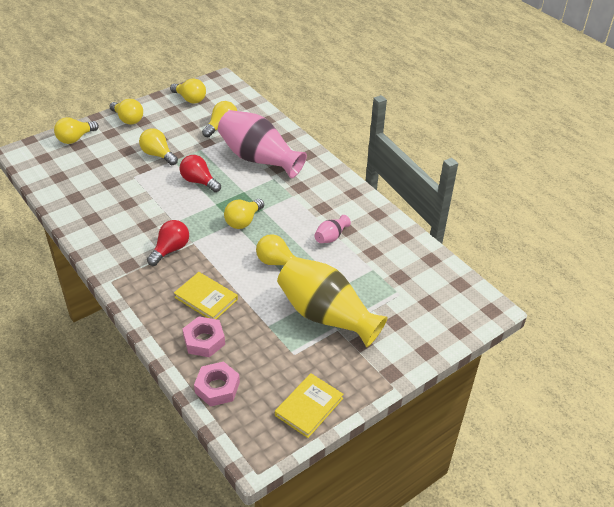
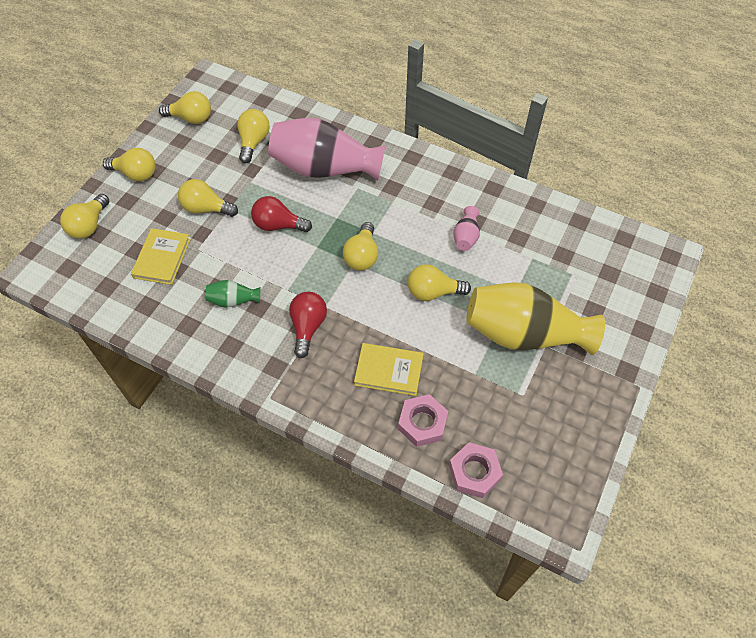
camera: 25 degrees left, 15 degrees up
(133, 215) = (233, 300): none -> green vase
(309, 407) = (577, 449): yellow book -> yellow book (162, 258)

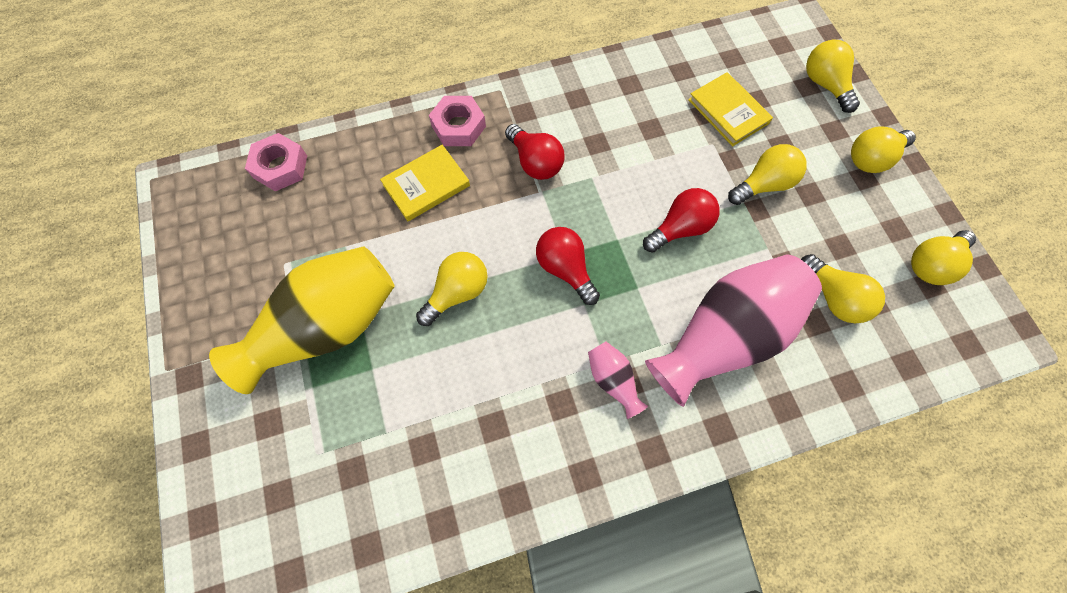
camera: 135 degrees right, 10 degrees up
(233, 300) = (623, 130): green vase -> none
(362, 256) = (565, 269): yellow light bulb -> red light bulb
(422, 423) = (357, 168): pink nut -> pink nut (458, 126)
(466, 237) = (484, 391): pink vase -> pink vase (612, 380)

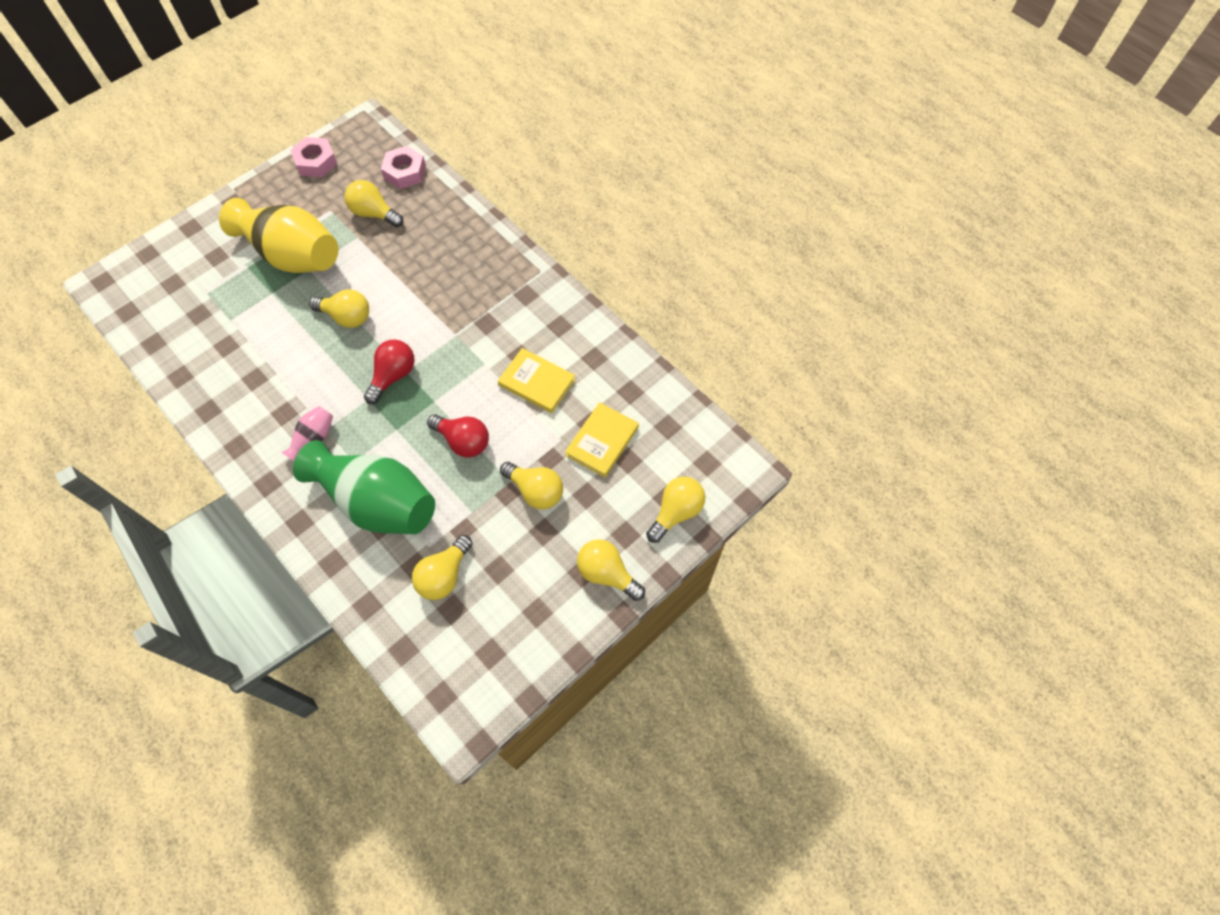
camera: 65 degrees right, 5 degrees down
(426, 185) = (428, 261): yellow book -> yellow book (537, 382)
(458, 126) = (491, 259): pink nut -> pink nut (316, 162)
(535, 162) = (481, 321): red light bulb -> none
(723, 336) = (377, 502): pink vase -> green vase
(931, 264) = (511, 649): yellow light bulb -> yellow light bulb (374, 213)

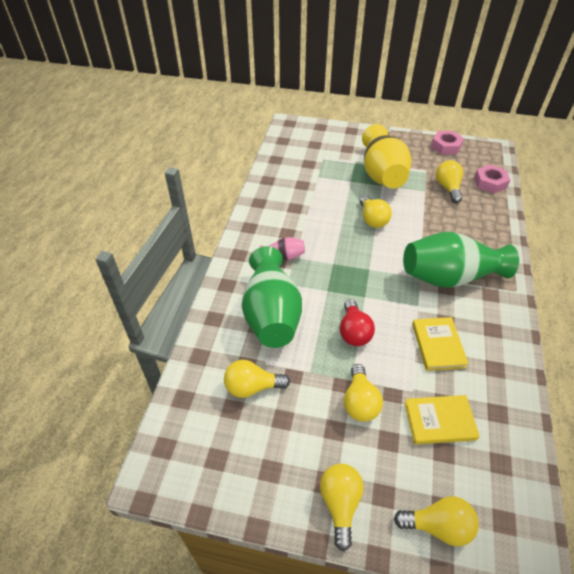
camera: 55 degrees right, 15 degrees down
(393, 376) = (360, 265): red light bulb -> none
(478, 310) = (449, 277): none -> green vase

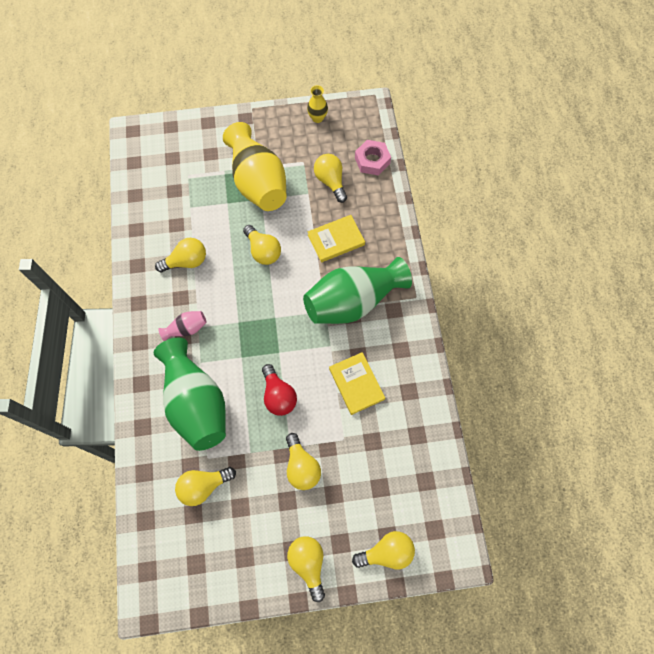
camera: 20 degrees left, 20 degrees up
(302, 210) = (186, 261): none -> yellow light bulb
(439, 421) = (371, 460): yellow book -> yellow book (336, 240)
(446, 146) = (317, 118): pink nut -> yellow vase

